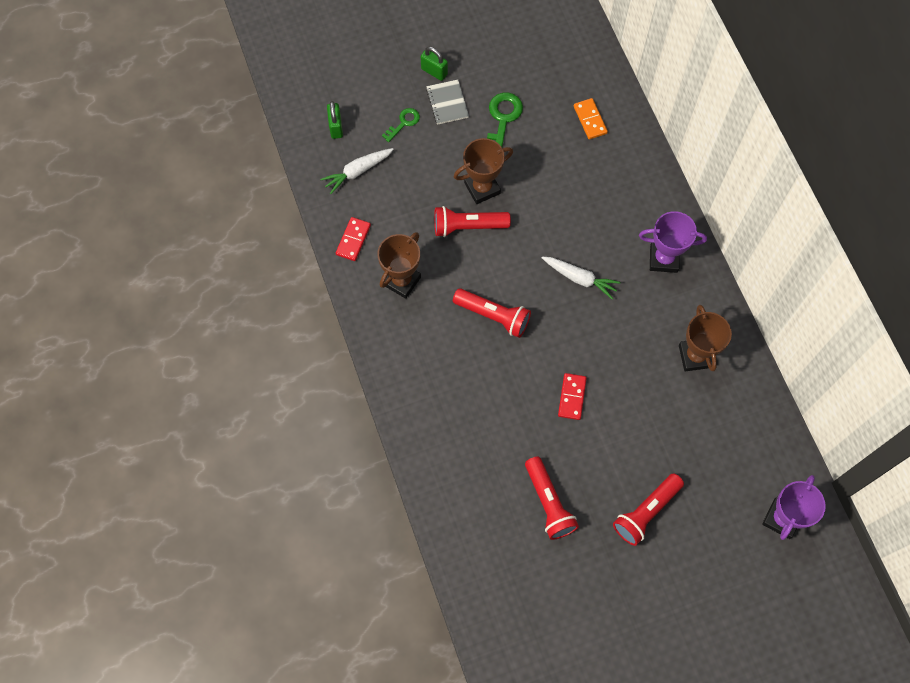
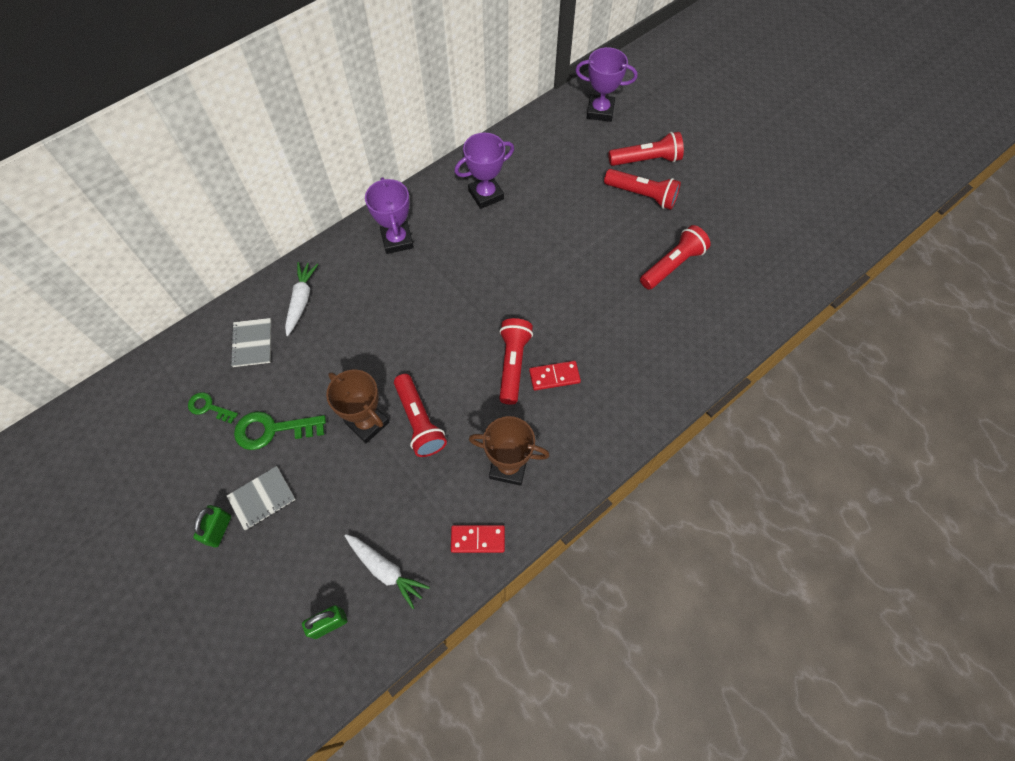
camera: 110 degrees left, 5 degrees down
(403, 123) = (302, 540): green key -> green key (209, 407)
(572, 397) = (566, 274): red domino -> red domino (554, 376)
(580, 278) = (443, 301): white carrot -> white carrot (301, 300)
(590, 120) = (252, 343): orange domino -> grey notebook
(693, 538) = (646, 160): none -> red flashlight
(695, 356) = (486, 195): brown trophy -> purple trophy

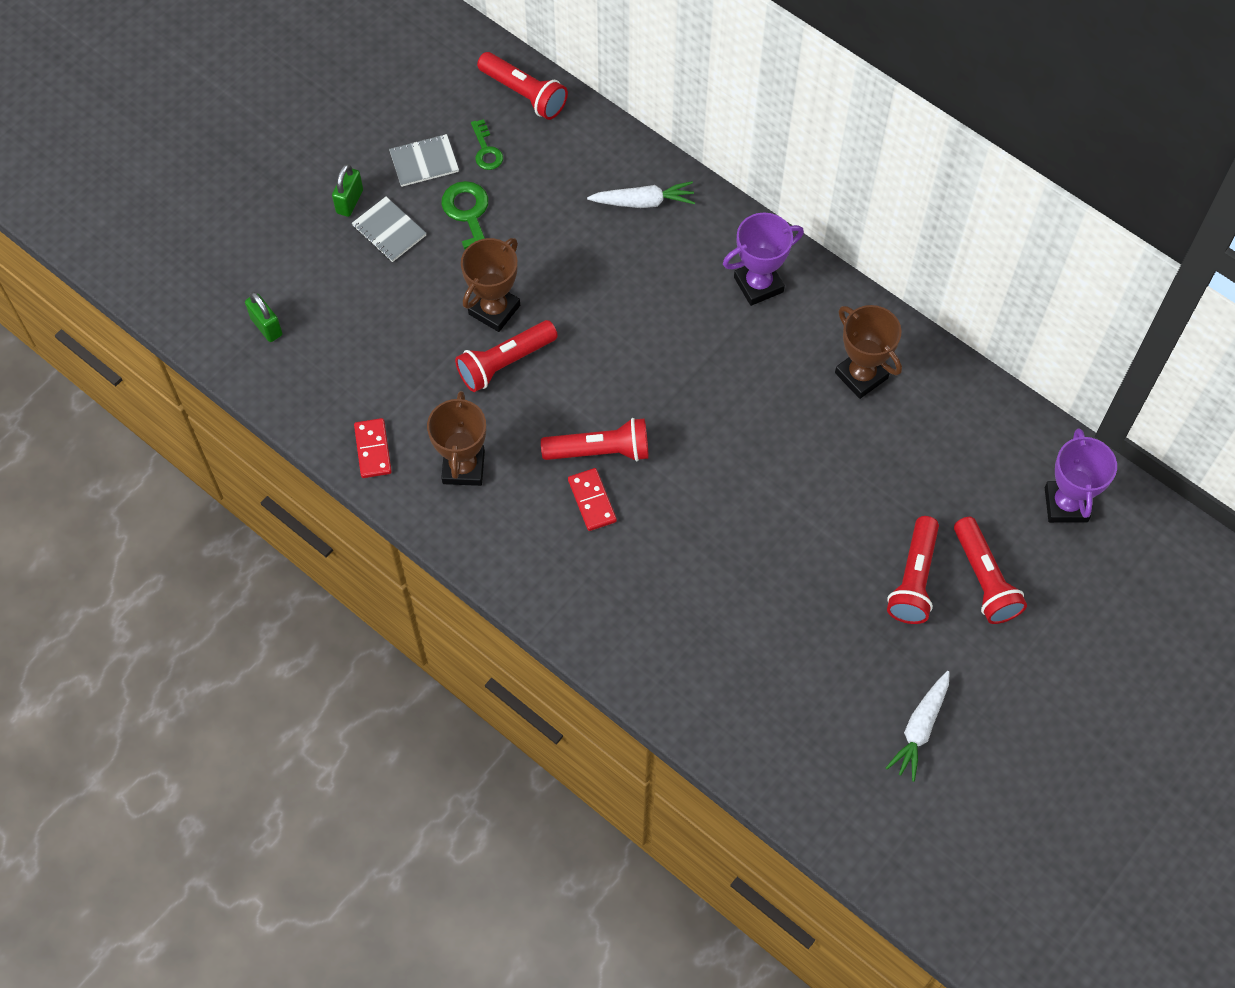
camera: 80 degrees right, 0 degrees up
(209, 407) = (486, 150): green key -> green key turned 150 degrees clockwise
(219, 530) = (349, 201): green padlock -> green padlock turned 75 degrees counterclockwise
(252, 343) = (574, 168): grey notebook -> grey notebook (424, 162)
(386, 570) = (327, 366): white carrot -> white carrot (920, 729)
(486, 195) = (861, 375): purple trophy -> brown trophy
(672, 265) = (797, 629): red flashlight -> red flashlight (524, 94)

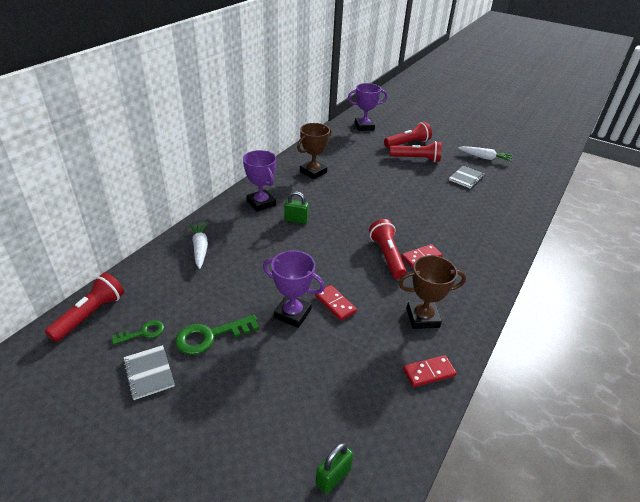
camera: 100 degrees left, 25 degrees down
(349, 201) = (187, 425): green padlock -> green padlock (296, 220)
(389, 231) = (221, 389): grey notebook -> grey notebook (466, 178)
(494, 310) = (292, 314): brown trophy -> purple trophy
(505, 363) = (335, 304): red flashlight -> red domino

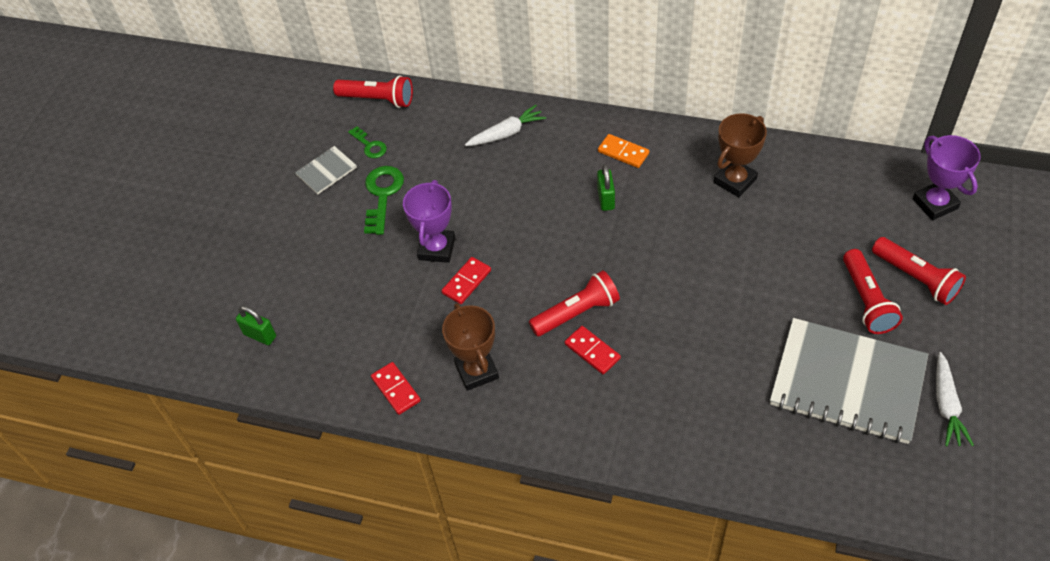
camera: 80 degrees right, 15 degrees up
(210, 336) = (382, 195): green key -> green key turned 45 degrees clockwise
(261, 203) = (623, 152): purple trophy -> orange domino
(313, 172) = (735, 181): brown trophy -> brown trophy turned 75 degrees counterclockwise
(466, 178) = (847, 382): grey notebook -> grey notebook, size x2.31

